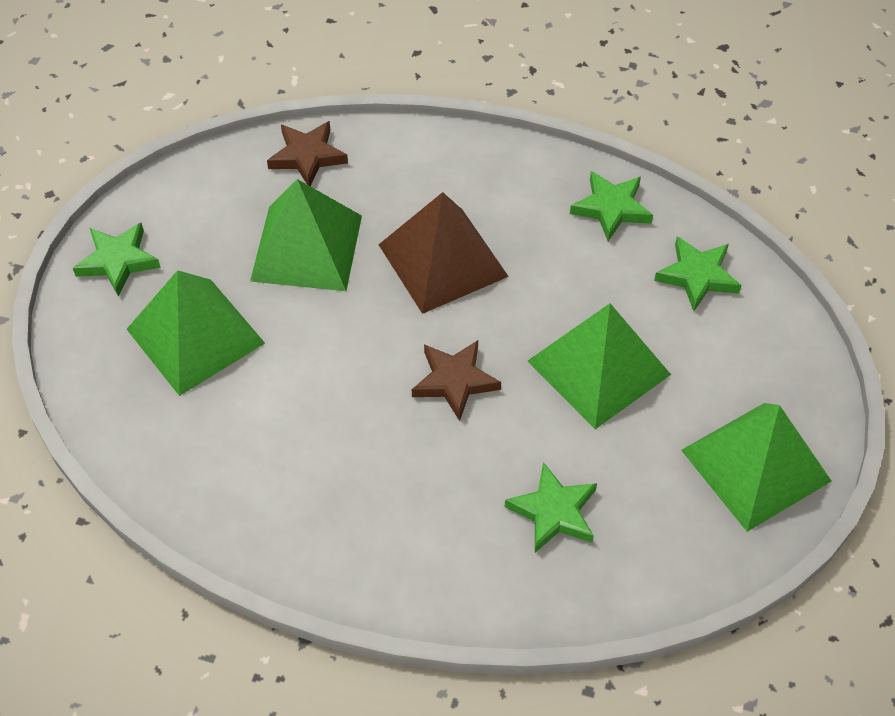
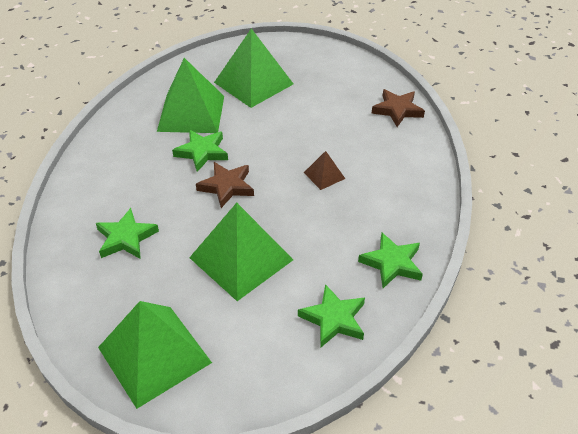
camera: 85 degrees right, 10 degrees down
(118, 261) = (301, 52): green star -> green star (202, 152)
(306, 248) = (323, 116): green pyramid -> green pyramid (191, 113)
(443, 260) = (324, 175): brown pyramid -> brown pyramid, size x0.46

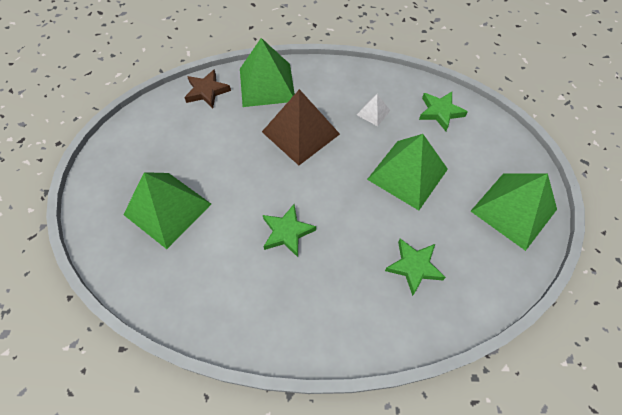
camera: 100 degrees left, 15 degrees up
(191, 113) = (225, 258): green pyramid -> green pyramid (267, 84)
(227, 186) = (330, 201): brown star -> none
(324, 175) = (301, 132): brown pyramid -> brown pyramid, size x2.18
(344, 245) = (373, 112): none -> white pyramid
(392, 263) = (382, 86): green star -> none

